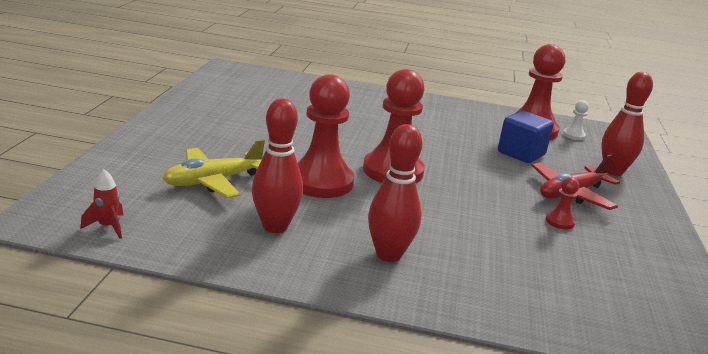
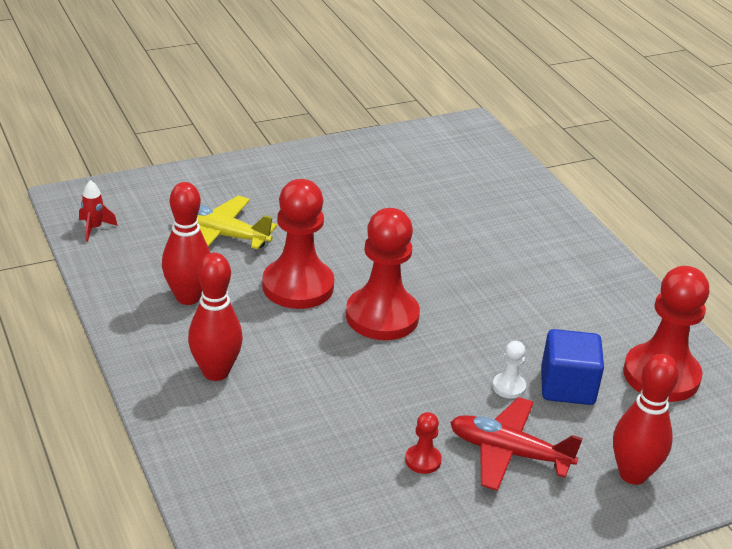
camera: 55 degrees right, 10 degrees up
(573, 135) = (703, 415): white pawn -> white pawn (509, 387)

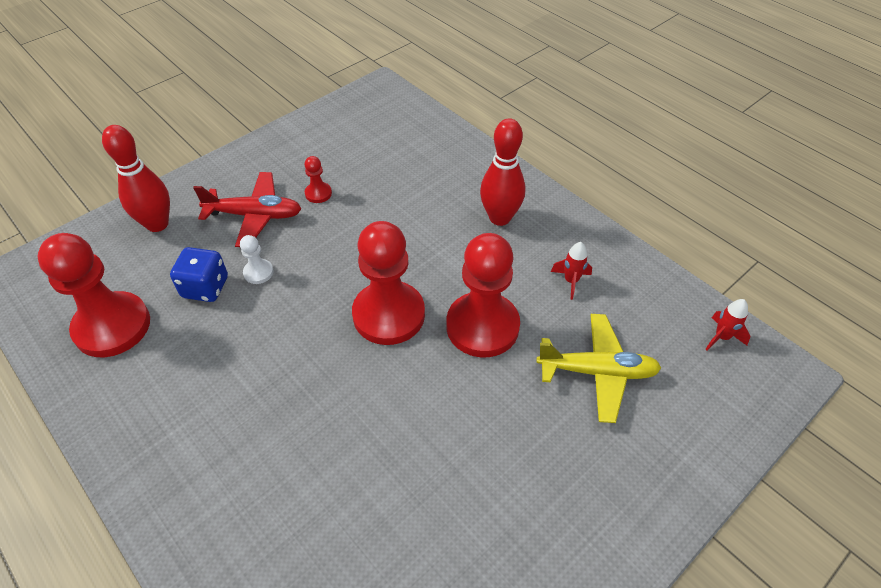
camera: 165 degrees right, 15 degrees up
(188, 297) = (571, 281): red bowling pin -> red rocket
(567, 387) = (205, 287): blue cube -> blue dice

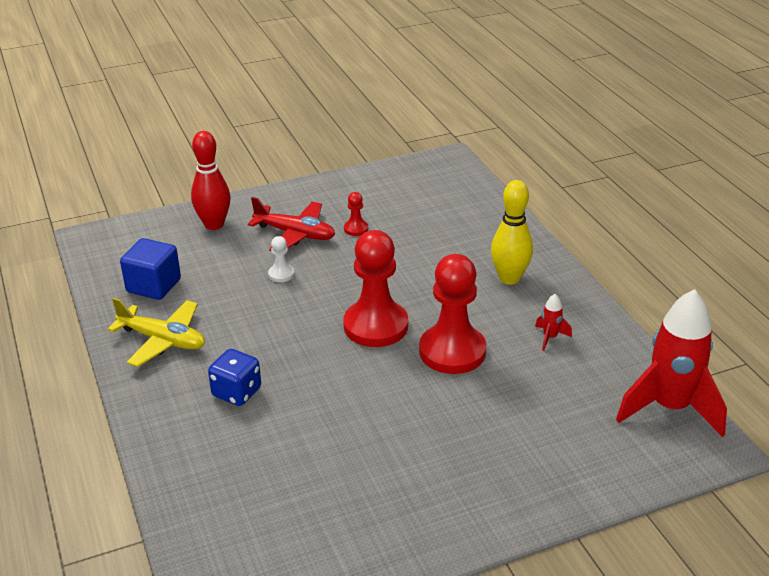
camera: 20 degrees right, 15 degrees down
(112, 326) = (153, 286): red pawn -> blue cube
(205, 287) = (234, 275): blue dice -> blue dice (237, 392)
(500, 218) = (509, 278): red bowling pin -> yellow bowling pin
(597, 372) = (537, 405): yellow plane -> yellow plane (162, 340)
(721, 337) = (669, 408): red rocket -> red rocket, size x2.47

